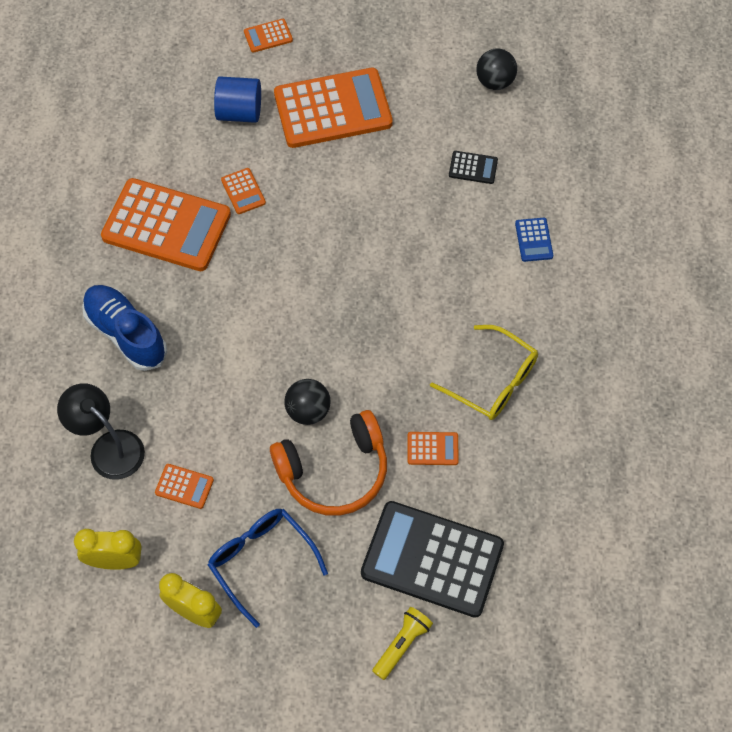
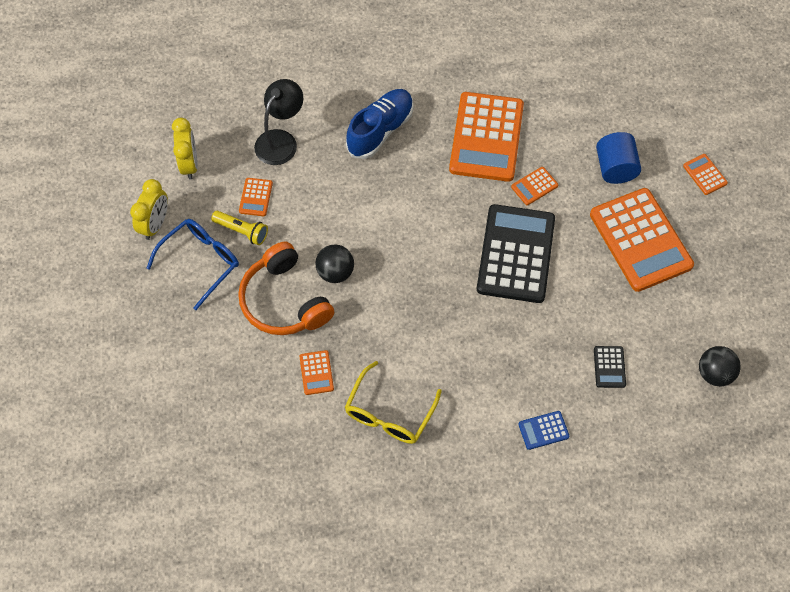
camera: 80 degrees right, 0 degrees up
(402, 645) = (142, 374): yellow flashlight -> yellow flashlight (242, 231)
(432, 559) = (217, 386): black calculator -> black calculator (515, 254)

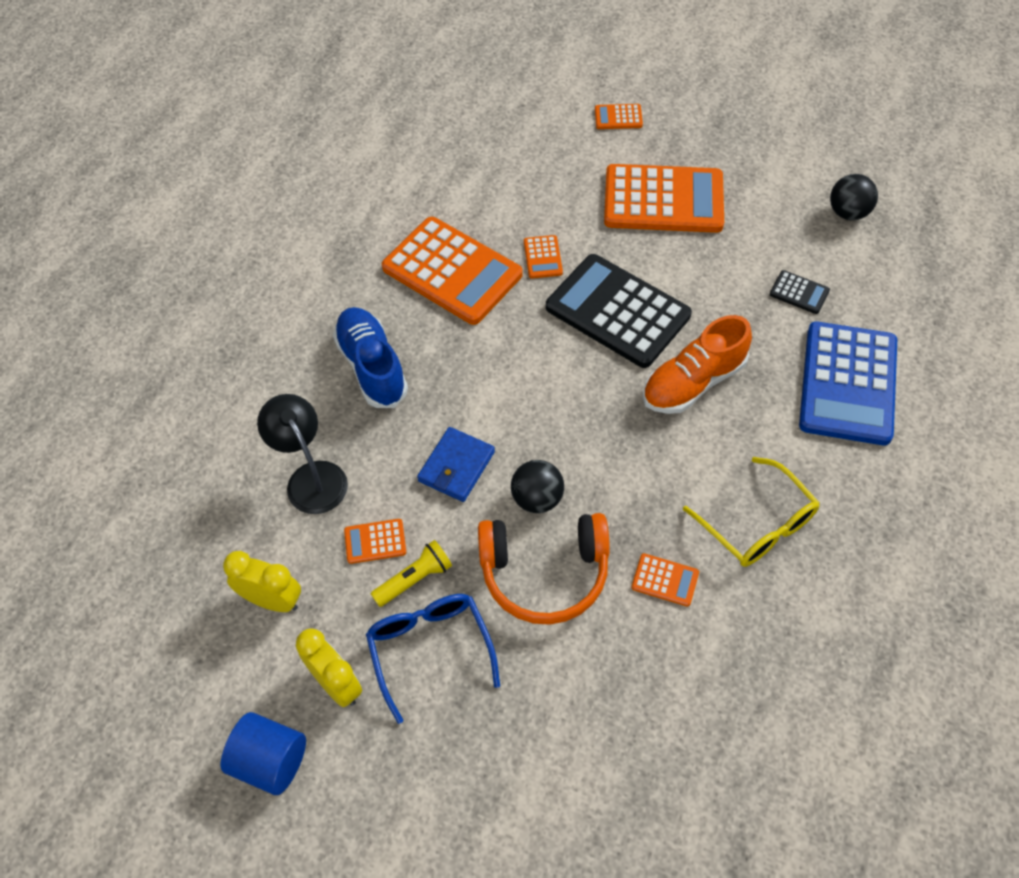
camera: 60 degrees left, 5 degrees down
(256, 197) = (375, 541): orange calculator -> orange calculator turned 135 degrees clockwise
(333, 215) = (456, 466): none -> blue wallet
(483, 327) = (693, 382): none -> orange shoe
(543, 430) = (848, 384): blue calculator -> blue calculator, size x2.40
(615, 168) = (565, 181): blue cylinder -> blue cylinder (270, 761)

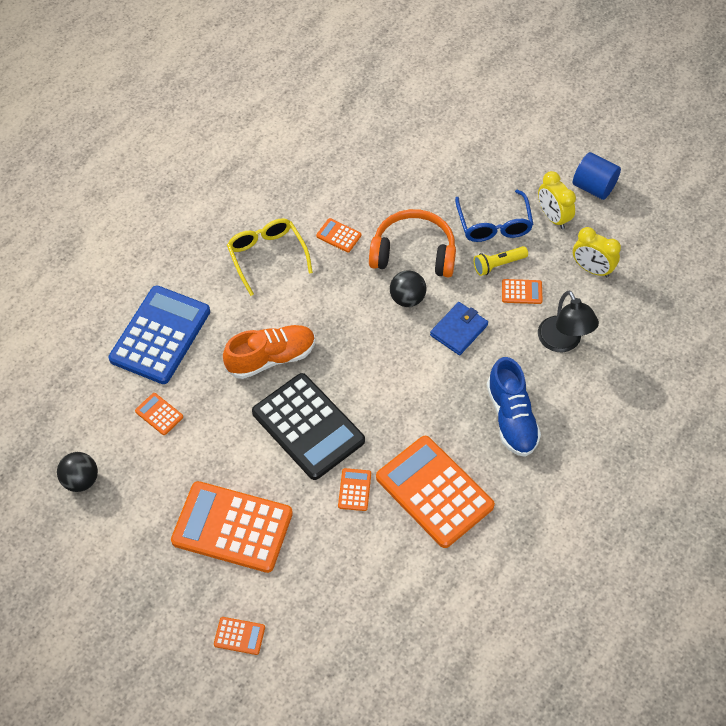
camera: 170 degrees left, 0 degrees up
(799, 292) = (159, 414): black calculator -> orange calculator

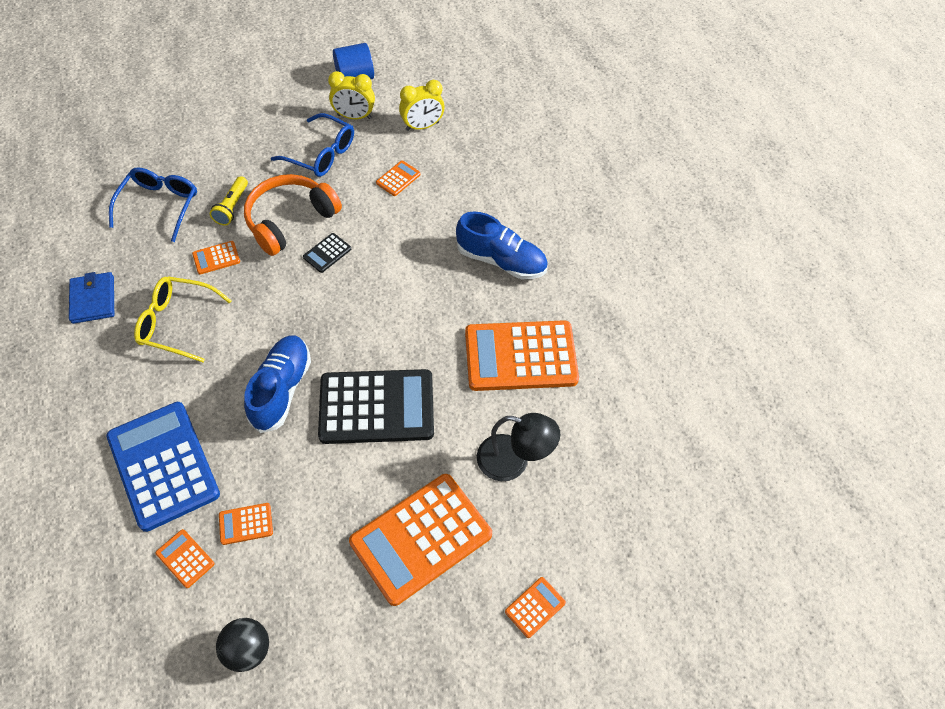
camera: 55 degrees left, 0 degrees up
(271, 358) = (281, 389): orange shoe -> blue shoe
(349, 167) = (160, 205): none -> blue glasses
(354, 490) = (469, 413): orange calculator -> orange calculator (185, 558)
(407, 299) = (327, 253): black ball -> black calculator
(458, 330) = (391, 240): blue wallet -> blue wallet (93, 300)
(498, 264) = (359, 176): yellow flashlight -> yellow flashlight (232, 207)
(563, 342) = (466, 185): black lamp -> black lamp (513, 461)

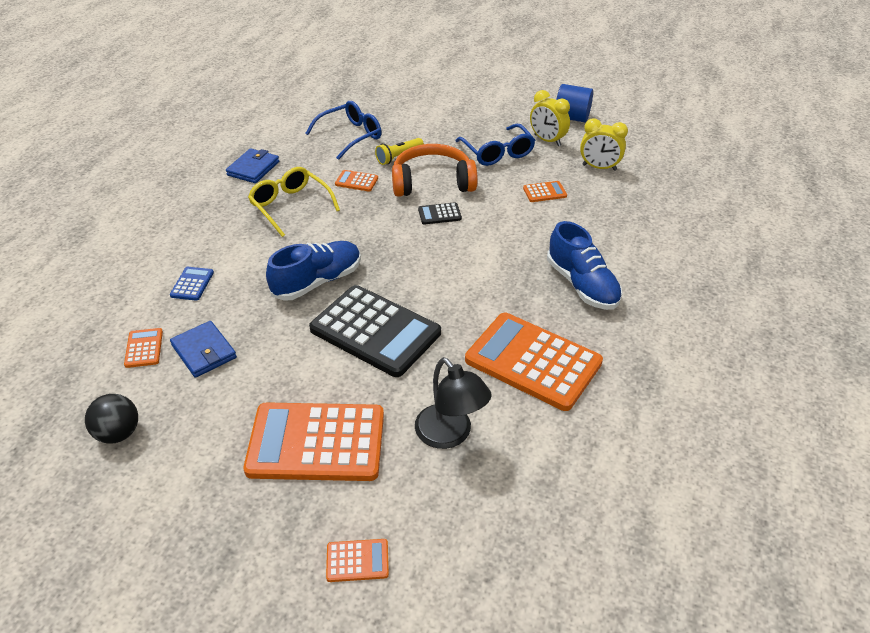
camera: 40 degrees right, 15 degrees down
(163, 465) = (192, 284): blue calculator -> blue calculator, size x0.42
(246, 524) = (204, 351): orange calculator -> blue wallet

